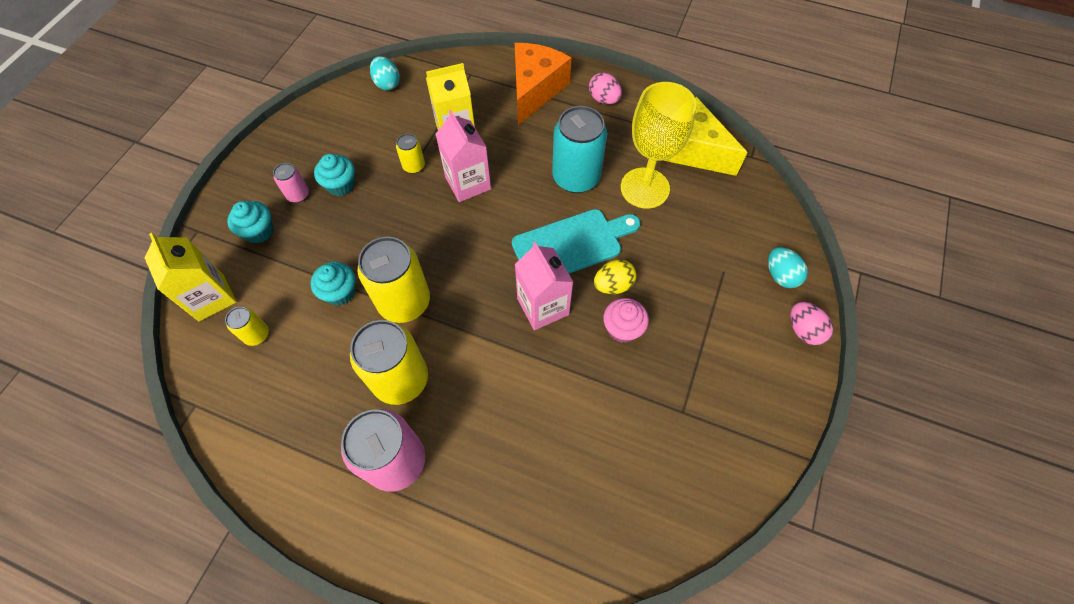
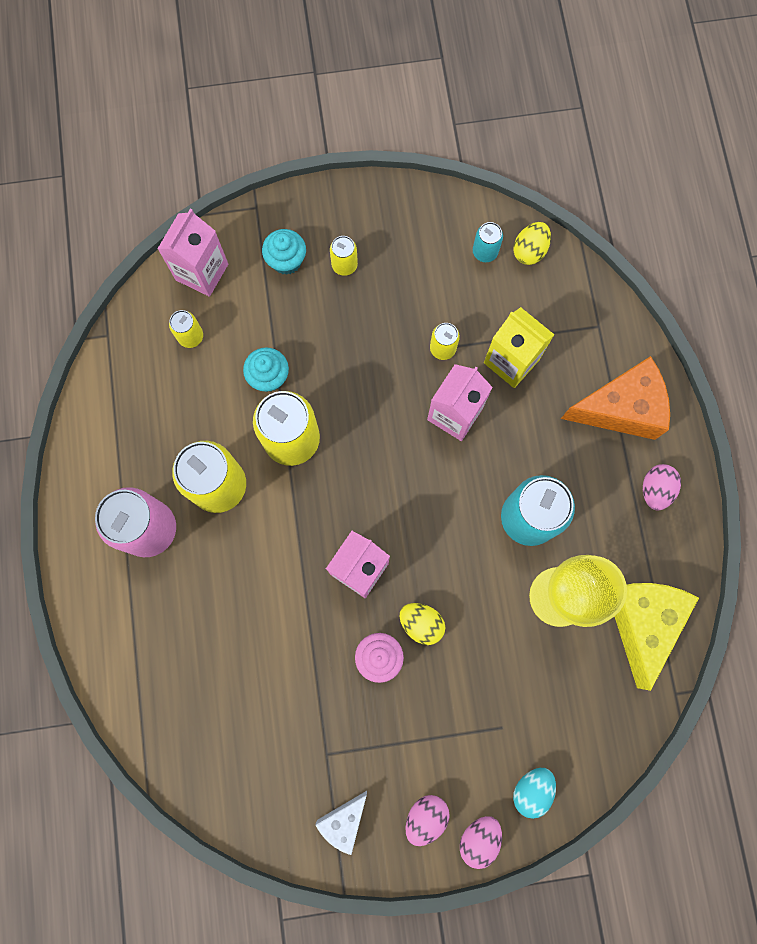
camera: 60 degrees right, 15 degrees up
(211, 297) = (202, 272): yellow carton -> pink carton
(298, 195) = (344, 265): pink can -> yellow can
(341, 185) = (379, 295): turquoise cupcake -> none
(366, 107) = (485, 252): none -> turquoise can
(387, 84) = (529, 251): turquoise egg -> yellow egg
(571, 245) = (443, 558): turquoise cutting board -> none
(746, 427) = (344, 821): none -> white cheese
(769, 360) = (425, 816): none -> pink egg

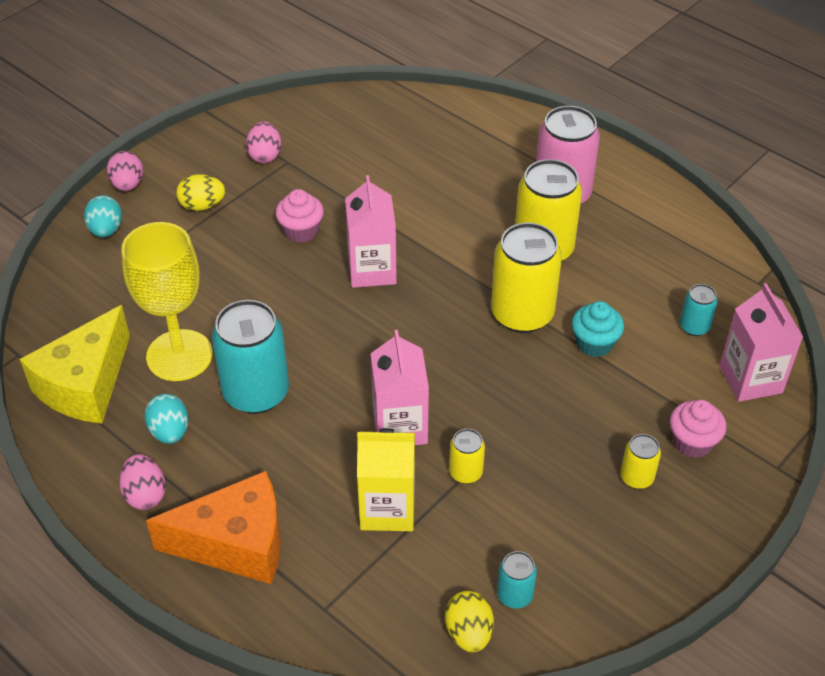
camera: 140 degrees right, 30 degrees down
(191, 336) = (694, 327): yellow can -> turquoise can
(286, 260) = (692, 442): turquoise cupcake -> pink cupcake
(344, 821) = (240, 139): white cheese -> none
(421, 623) = (286, 269): yellow egg -> yellow egg (202, 206)
(425, 816) = (180, 173): pink egg -> pink egg (265, 155)
(608, 530) = (170, 432): none -> turquoise egg
(621, 408) = (236, 543): orange cheese -> orange cheese turned 135 degrees counterclockwise
(642, 621) = (85, 385): yellow cheese -> yellow cheese turned 60 degrees clockwise

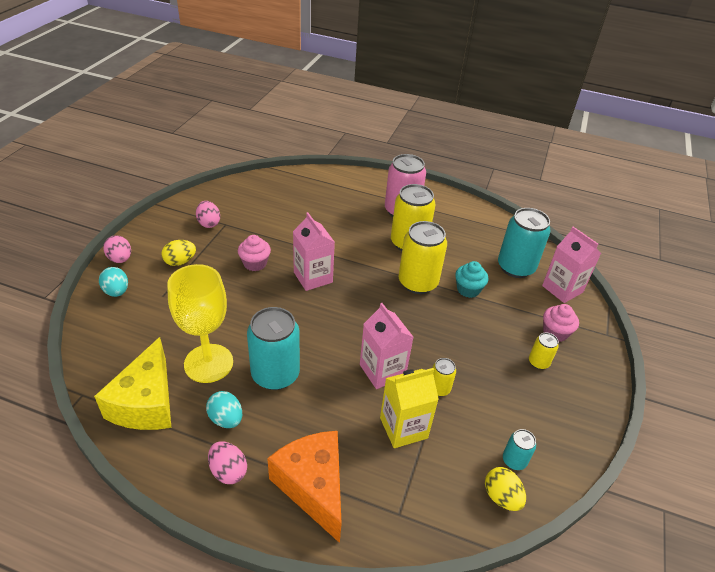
camera: 25 degrees left, 5 degrees down
(236, 543) = (313, 486): orange cheese -> orange cheese turned 90 degrees counterclockwise
(694, 327) = (515, 267): turquoise can -> turquoise can, size x2.08

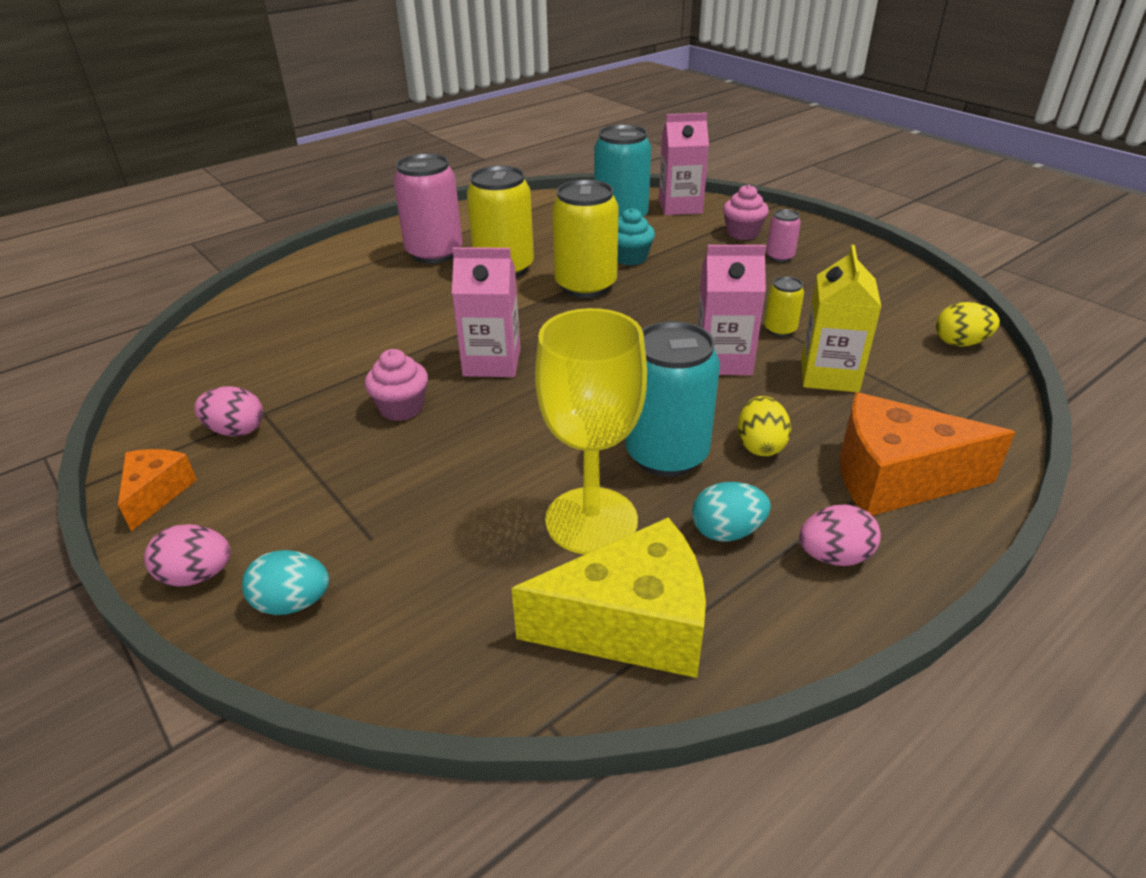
camera: 55 degrees left, 5 degrees down
(146, 402) = (632, 625): yellow cheese -> yellow cheese turned 45 degrees counterclockwise
(159, 224) = (157, 493): none -> orange cheese
(180, 262) = (301, 492): yellow egg -> yellow egg (760, 445)
(514, 460) = (912, 318): turquoise can -> none
(538, 362) = (780, 257): yellow can -> pink can

